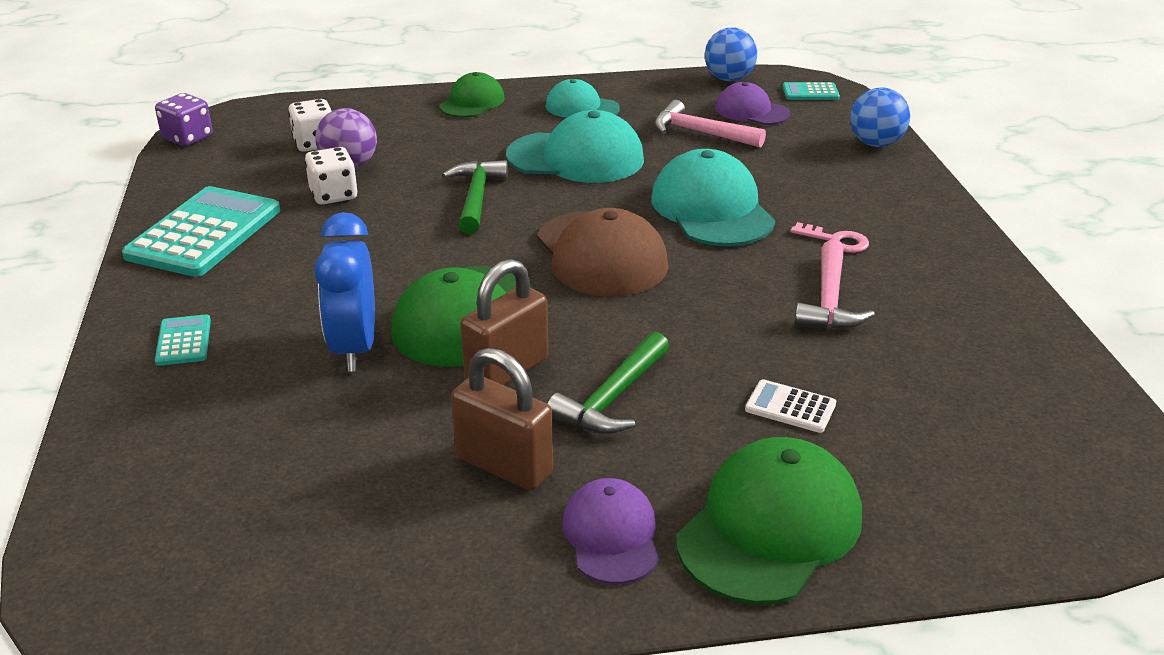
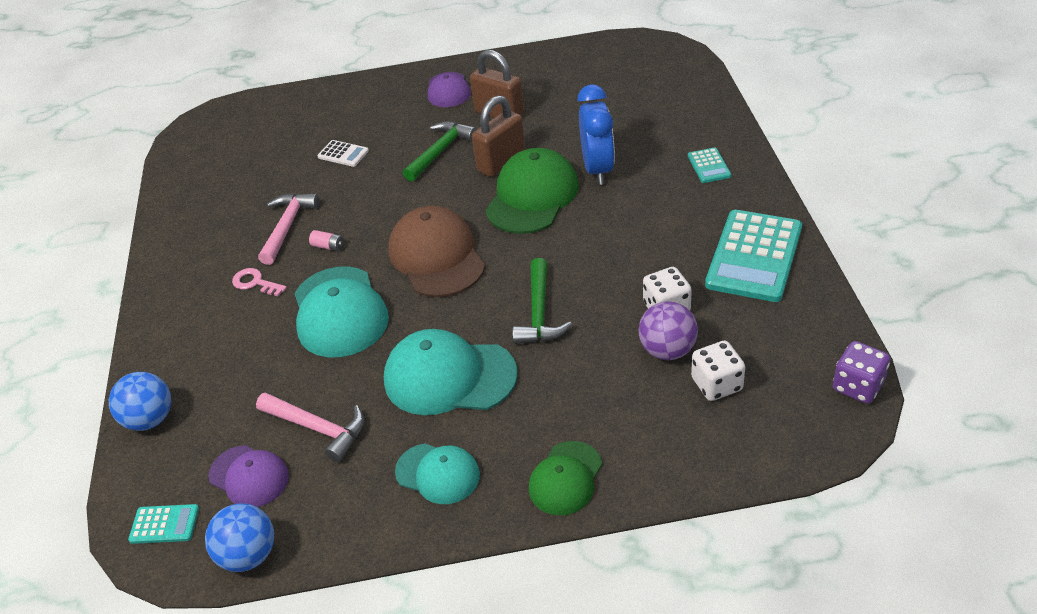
camera: 175 degrees left, 10 degrees up
(755, 273) = (328, 246): none -> pink battery
(770, 527) = (375, 99): green cap -> none

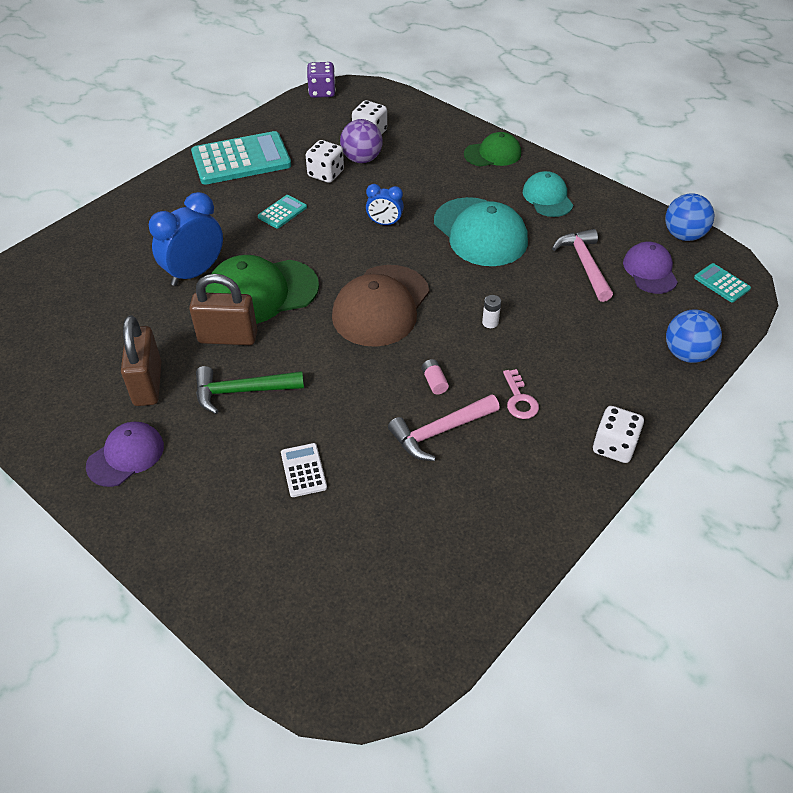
camera: 135 degrees left, 5 degrees up
(157, 307) = (614, 446): none -> white dice
(339, 312) = (490, 322): turquoise cap -> white battery
(539, 313) = (384, 223): green hammer -> blue clock
(709, 166) = (147, 216): turquoise calculator -> turquoise calculator (282, 212)

